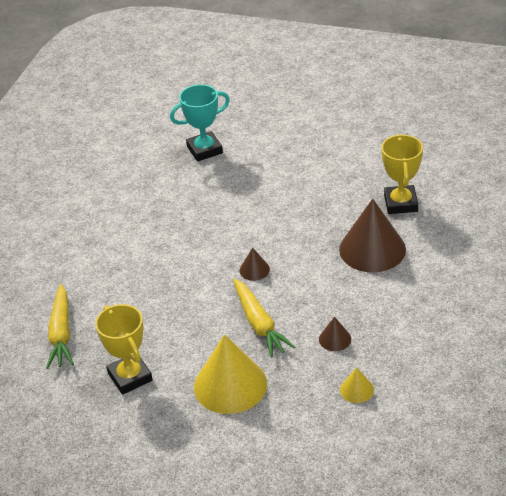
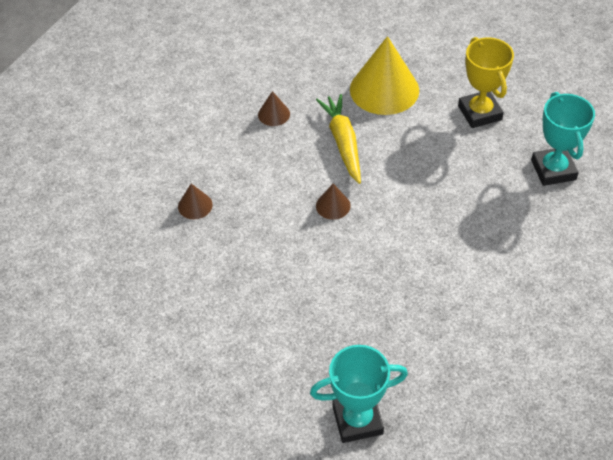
camera: 170 degrees left, 10 degrees up
(61, 333) = (553, 170): yellow carrot -> turquoise trophy
(356, 390) = (271, 67): yellow cone -> none
(372, 249) = (195, 205): brown cone -> brown cone, size x0.45
(400, 203) = (134, 262): yellow trophy -> none

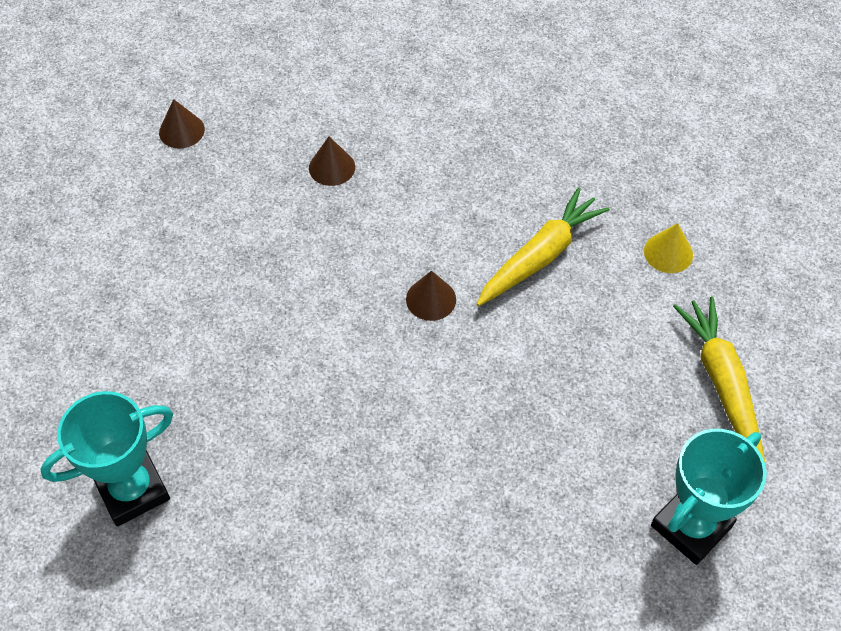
camera: 55 degrees right, 5 degrees up
(274, 114) = (528, 163): brown cone -> brown cone (181, 131)
(357, 420) = (132, 490): turquoise trophy -> turquoise trophy turned 75 degrees counterclockwise
(384, 89) = (668, 253): yellow cone -> yellow cone, size x0.45
(479, 113) = (721, 382): yellow trophy -> yellow carrot

